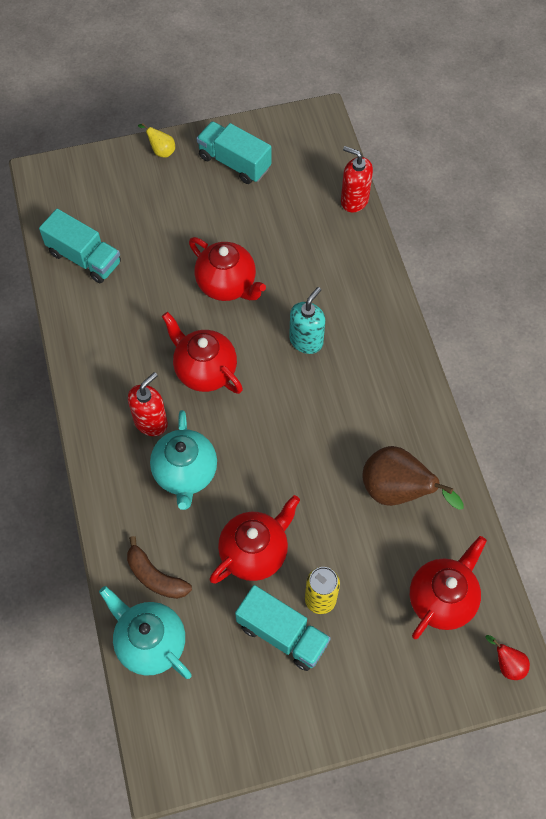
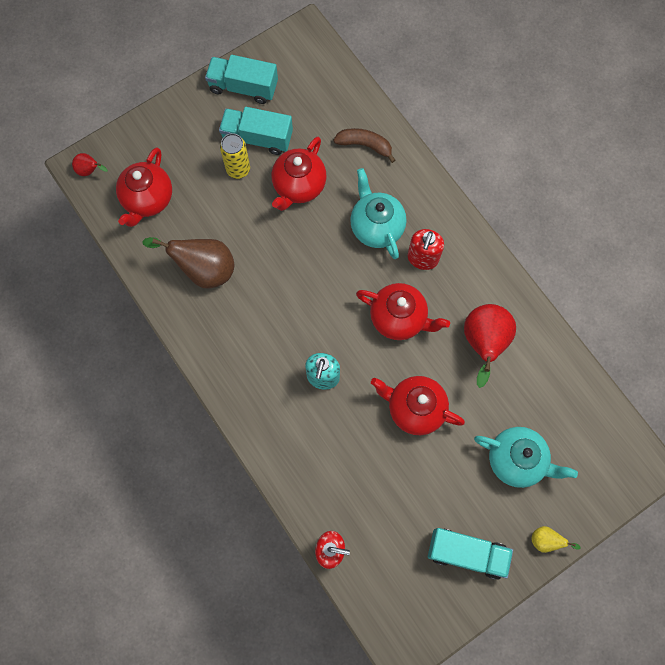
camera: 160 degrees right, 10 degrees up
(84, 258) = (555, 390): turquoise truck -> turquoise truck (243, 87)
(131, 319) = (483, 343): none -> red pear
(150, 642) = (348, 102): turquoise teapot -> turquoise teapot (516, 460)

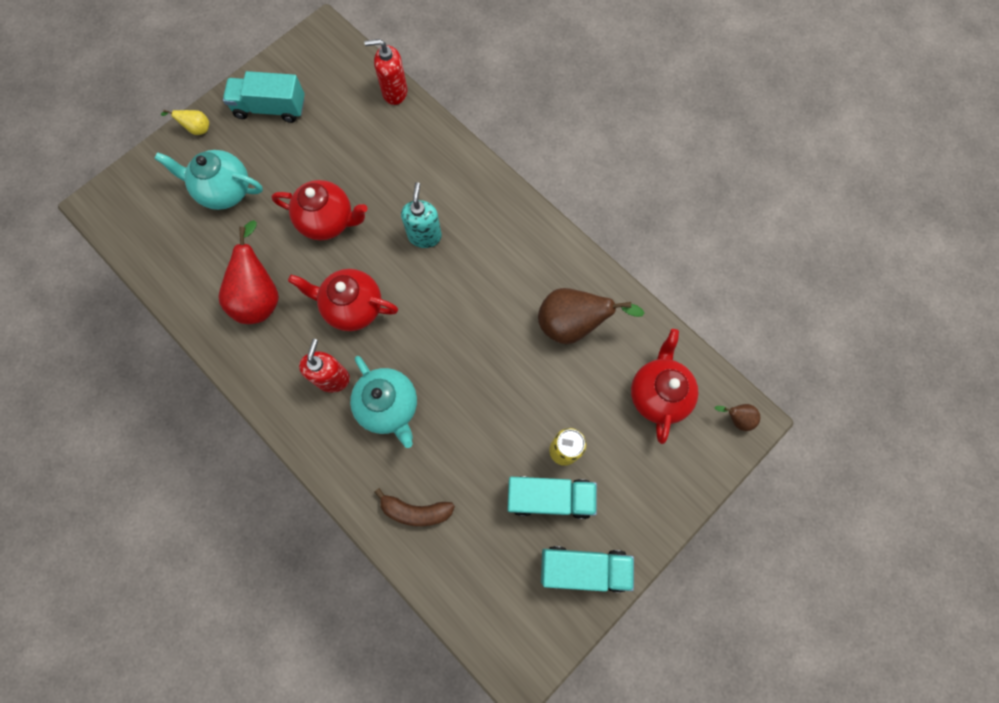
camera: 170 degrees right, 0 degrees up
(90, 171) = (736, 418): red pear -> brown pear
(298, 186) = (487, 441): red teapot -> none

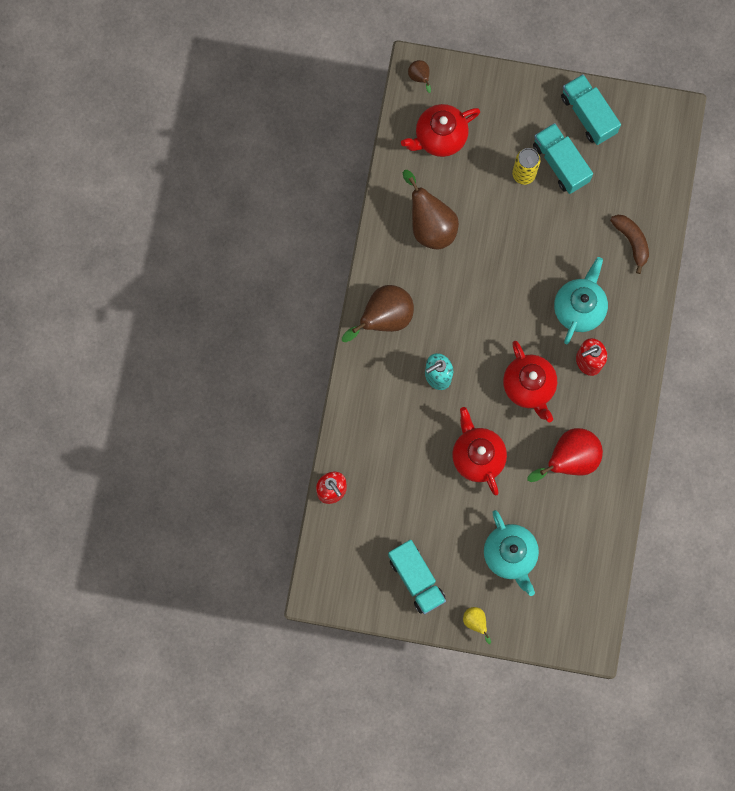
camera: 125 degrees left, 5 degrees up
(512, 226) = (384, 318): none -> brown pear

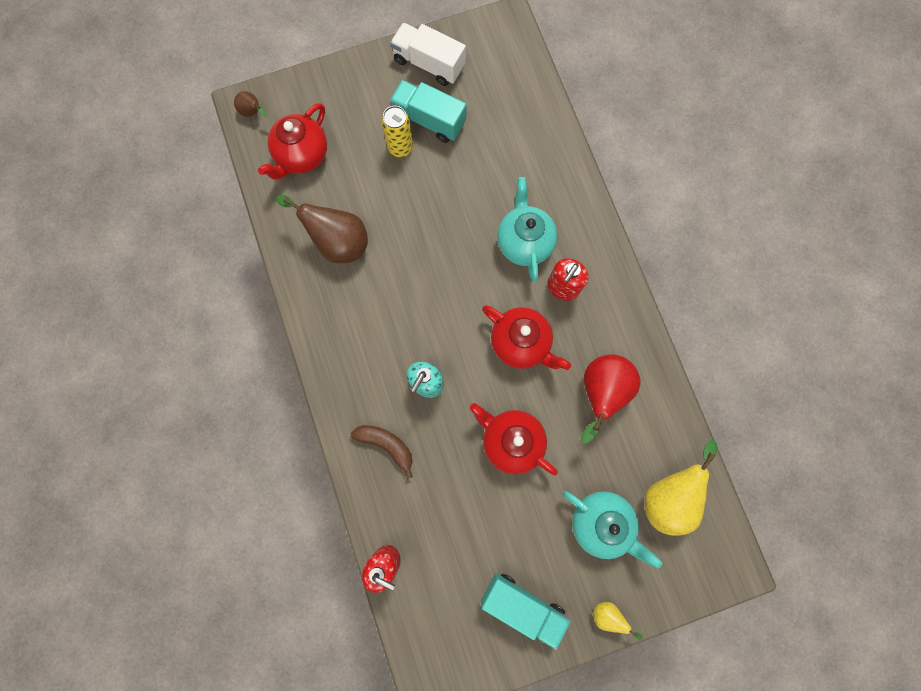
camera: 30 degrees left, 0 degrees up
(384, 318) = (342, 356): brown pear -> none
(574, 564) = (668, 495): none -> yellow pear
(588, 115) = (429, 64): turquoise truck -> white truck
(631, 241) = (535, 154): brown banana -> brown banana (386, 445)

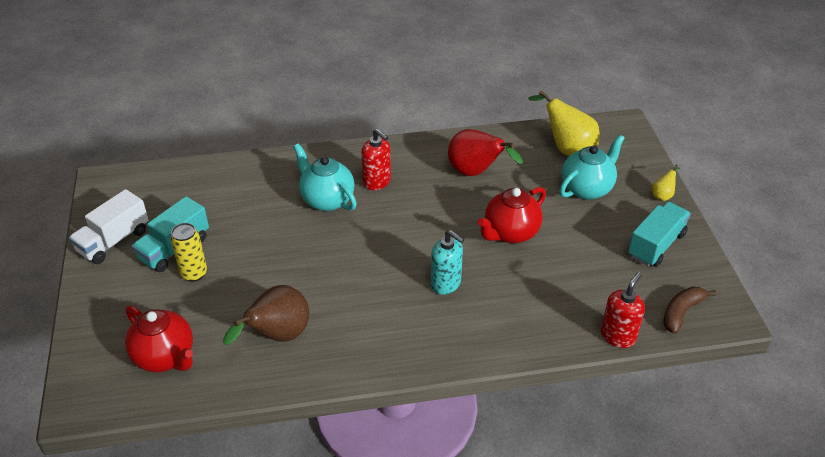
camera: 80 degrees left, 35 degrees down
(253, 112) = (88, 398): brown pear -> none
(386, 445) = (502, 321): brown banana -> brown banana (681, 312)
(521, 343) = (421, 214): red teapot -> none
(524, 242) = (327, 200): turquoise teapot -> turquoise teapot turned 45 degrees clockwise

